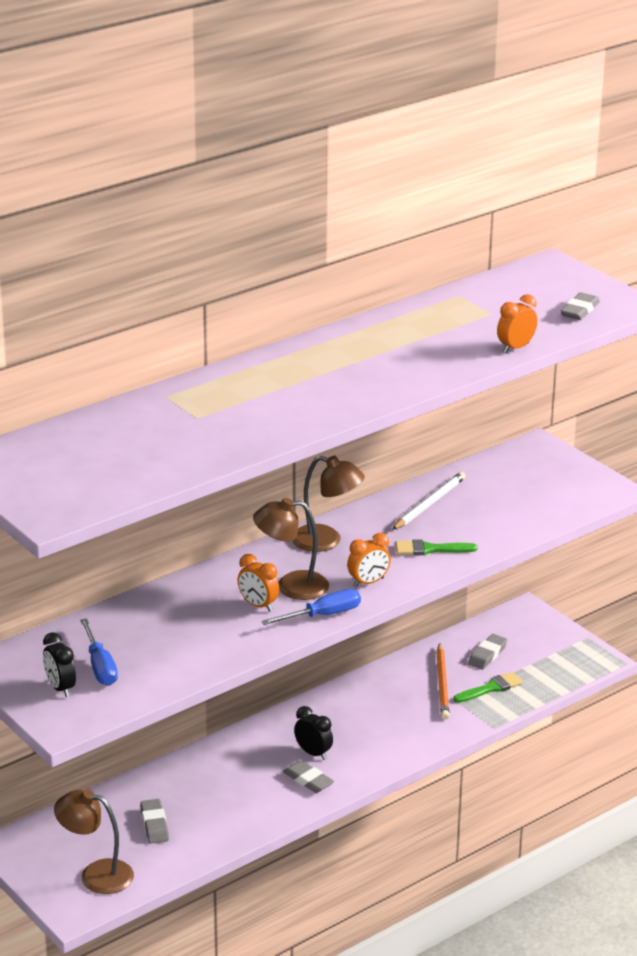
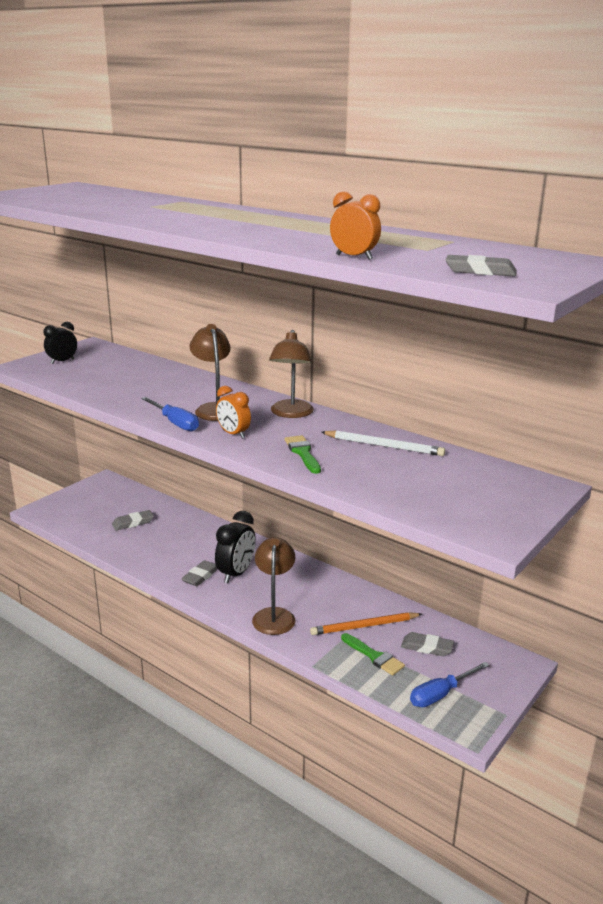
camera: 75 degrees right, 5 degrees down
(96, 874) = (77, 511): brown lamp -> brown lamp (274, 615)
(100, 666) = (89, 367): blue screwdriver -> blue screwdriver (441, 694)
(258, 605) = (182, 401): orange clock -> none
(313, 753) = (236, 573): black clock -> black clock, size x1.53

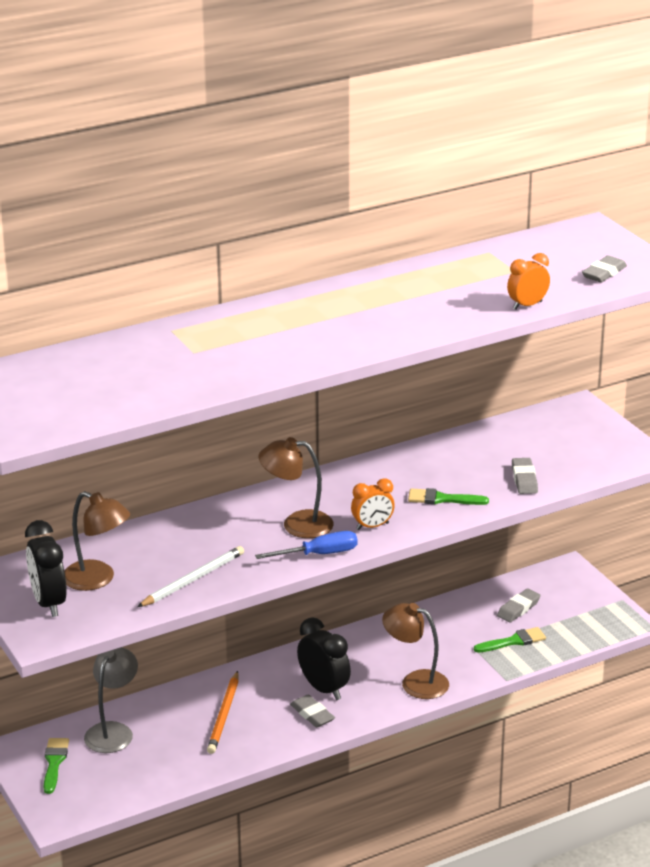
camera: 65 degrees left, 5 degrees up
(62, 361) = (48, 603): black clock -> black clock, size x1.53
(97, 495) = (54, 762): none -> green brush
(133, 523) = (154, 743): grey eraser -> grey eraser (524, 479)
(139, 505) = (113, 731): none -> grey lamp
(291, 413) = (344, 483): brown lamp -> brown lamp (97, 579)
(364, 626) = (467, 633): orange pencil -> orange pencil (224, 715)
(384, 446) = (455, 455): white pencil -> white pencil (193, 580)
(441, 694) = (582, 622): blue screwdriver -> none

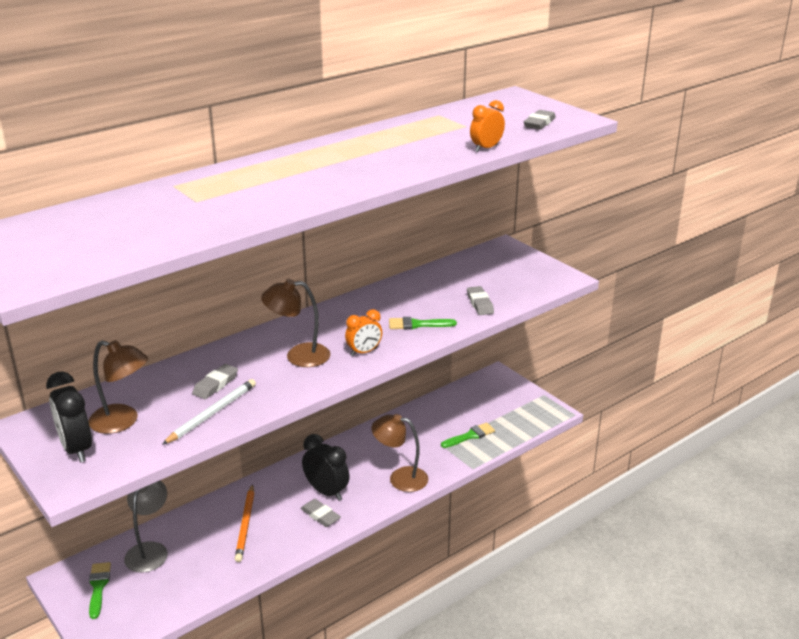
camera: 10 degrees left, 0 degrees up
(319, 554) = (322, 380): blue screwdriver -> none
(518, 608) = (467, 409): grey eraser -> grey eraser (215, 384)

